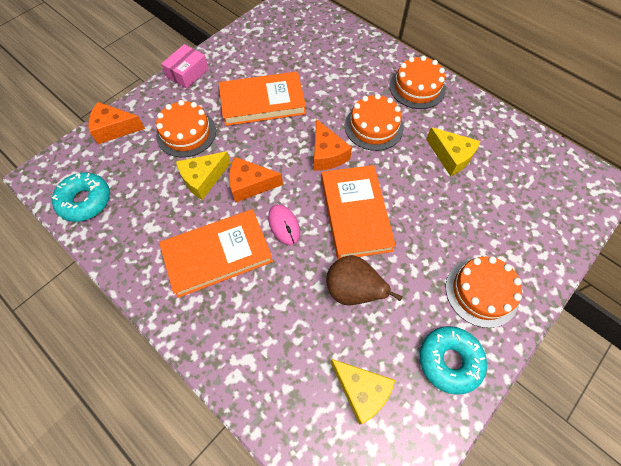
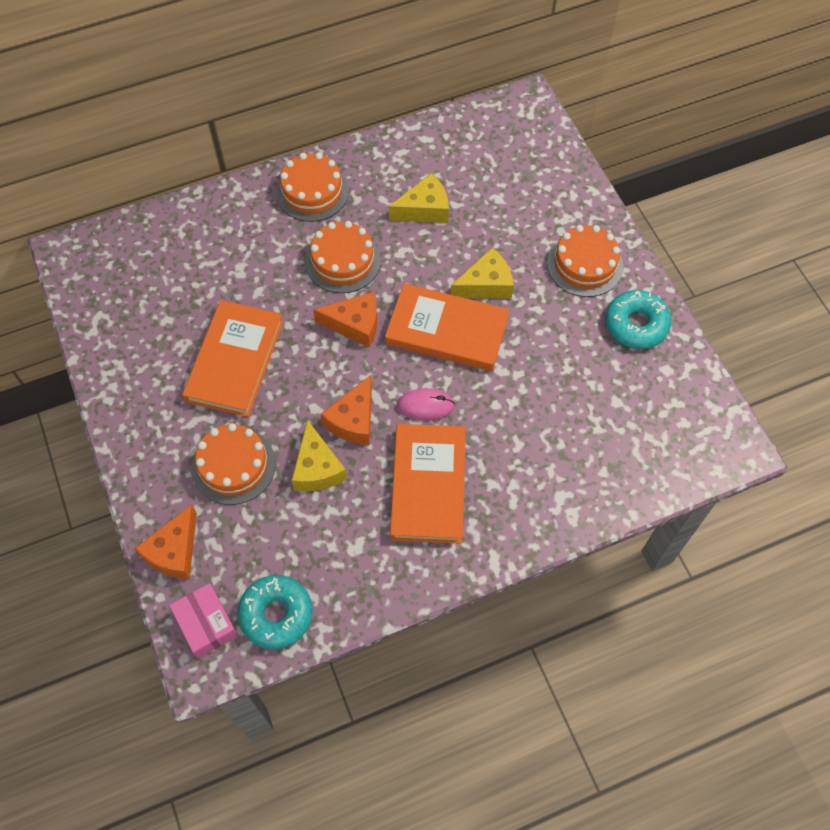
camera: 65 degrees left, 0 degrees up
(187, 73) = (127, 432): pink box -> pink box (206, 624)
(352, 290) = (532, 372): brown pear -> none
(361, 390) = (632, 409): yellow cheese -> yellow cheese (486, 285)

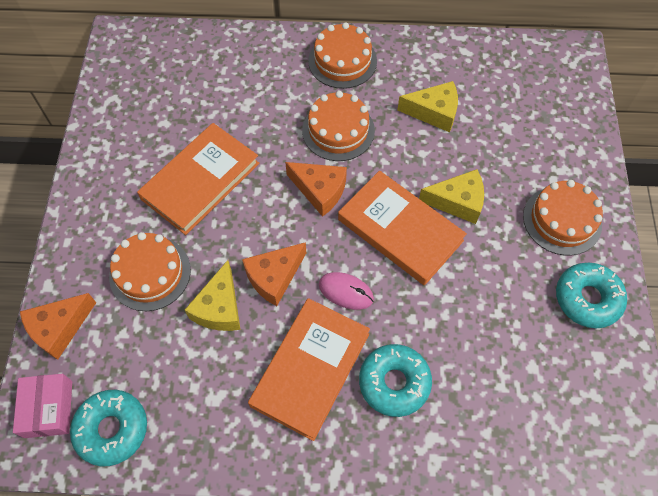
camera: 25 degrees right, 0 degrees up
(506, 465) = (394, 382): none -> turquoise donut

